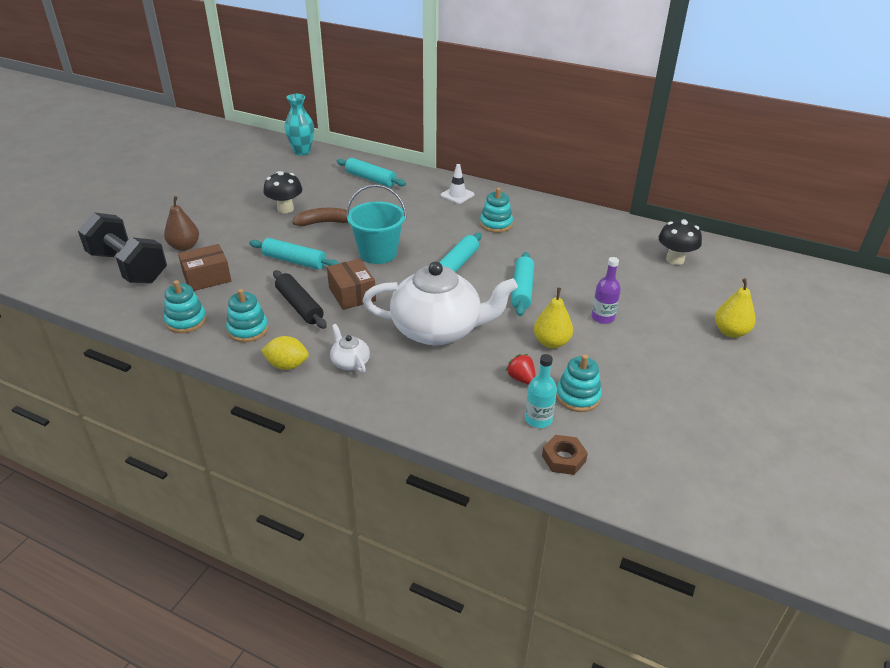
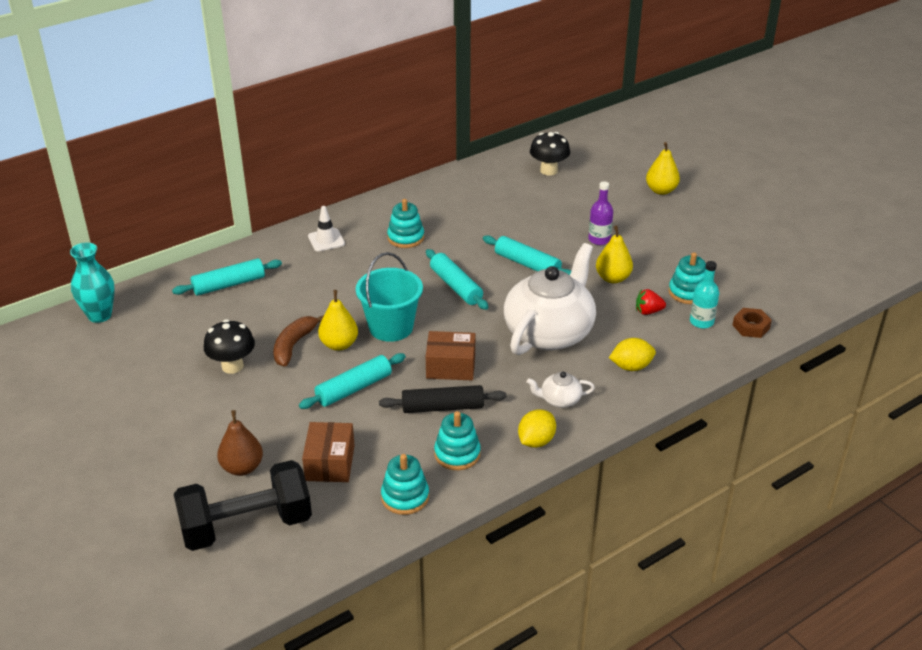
camera: 60 degrees left, 0 degrees up
(340, 239) = (339, 344): none -> yellow pear
(428, 391) = (631, 367): none -> yellow lemon

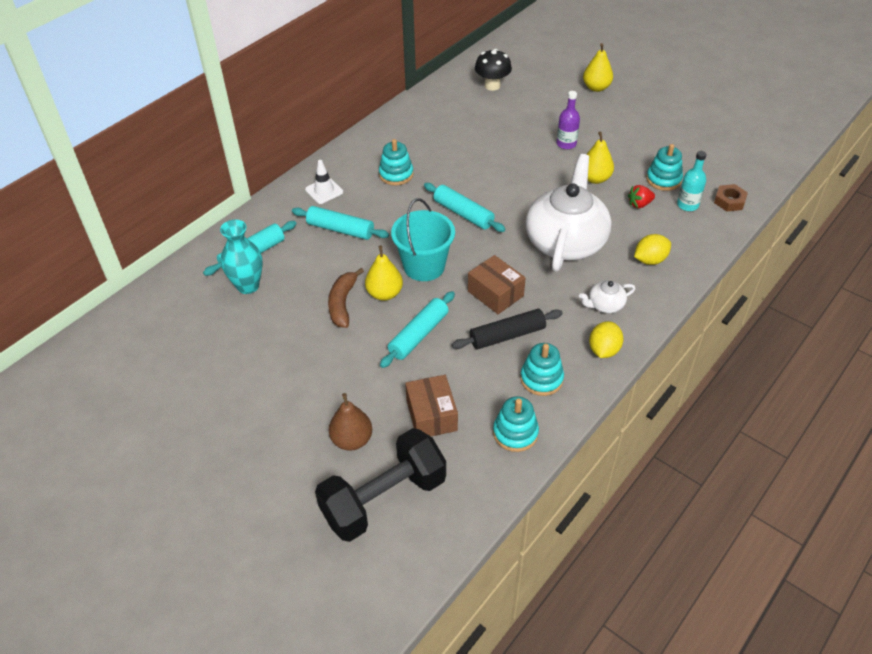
camera: 15 degrees left, 10 degrees up
(99, 315) = (139, 312): turquoise vase -> turquoise vase (248, 286)
(232, 366) = (294, 337): black mushroom -> none
(450, 366) = (495, 293): brown box -> brown box turned 60 degrees clockwise
(527, 264) = (516, 179): turquoise rolling pin -> turquoise rolling pin (340, 229)

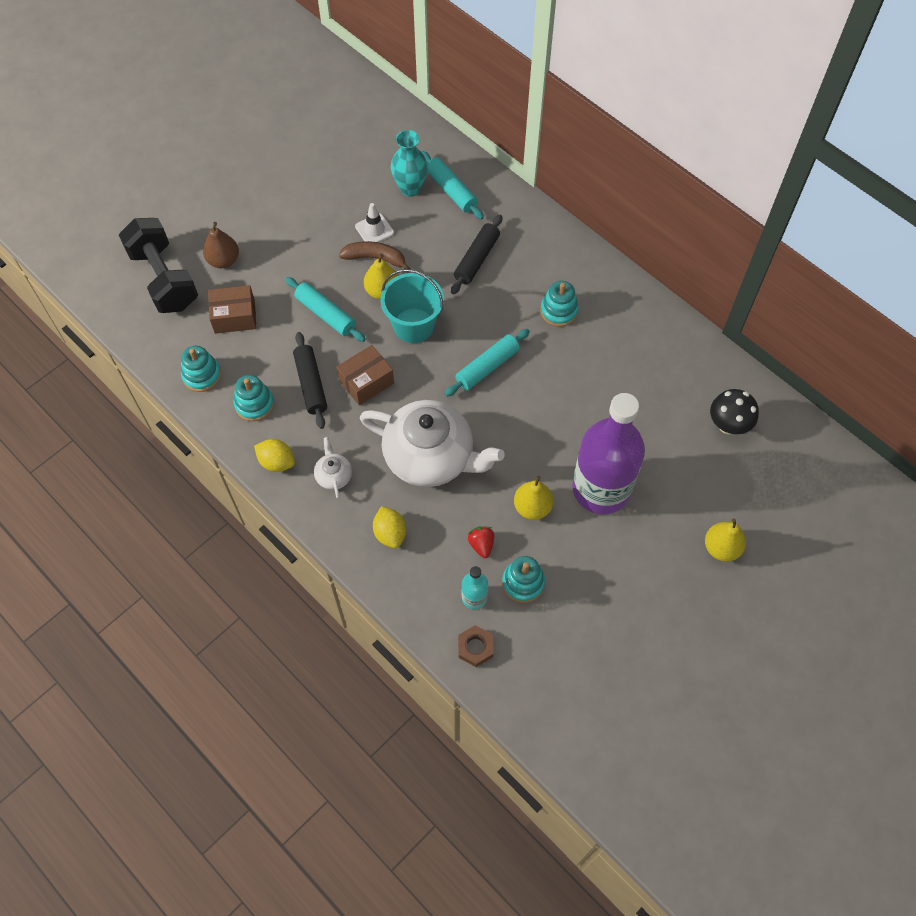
camera: 95 degrees right, 15 degrees up
(324, 191) = (538, 247): white traffic cone -> white traffic cone (374, 230)
(340, 229) = (477, 259): turquoise rolling pin -> black rolling pin
(566, 144) = (601, 489): purple bottle -> purple bottle, size x2.40

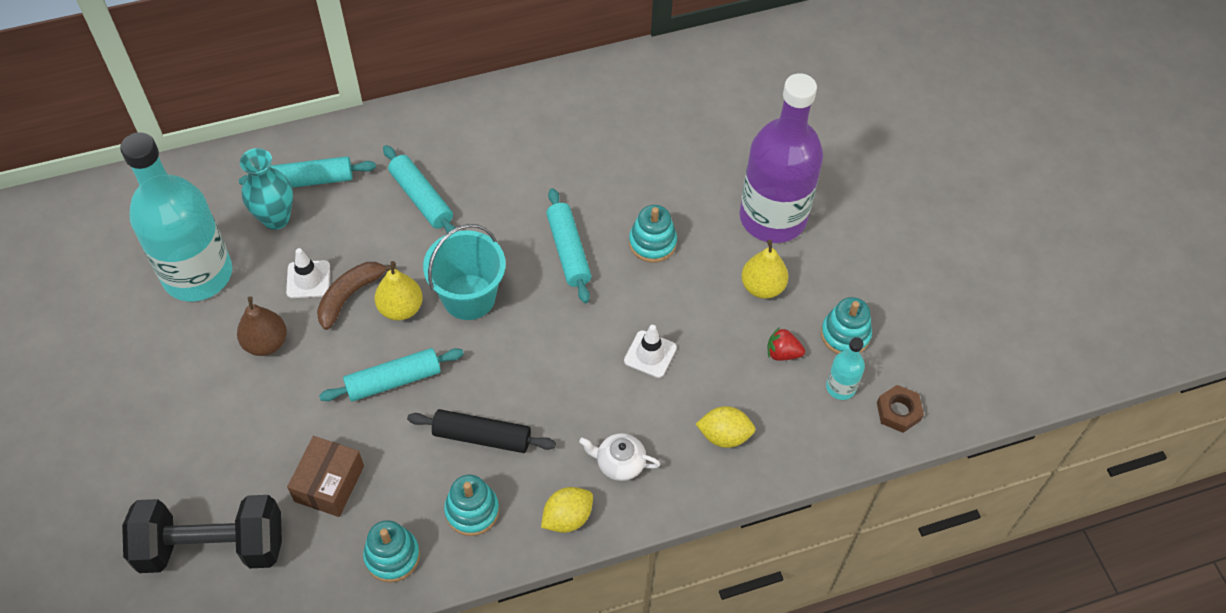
camera: 65 degrees left, 5 degrees down
(223, 260) = (234, 463): brown pear -> brown pear (266, 343)
(344, 171) = (197, 274): none -> turquoise bottle
(366, 381) = (514, 377): brown box -> none
(431, 457) = (650, 354): white teapot -> white traffic cone
(477, 259) = (421, 198): black rolling pin -> turquoise rolling pin
(559, 311) = (539, 155): turquoise stacking toy -> turquoise stacking toy (652, 243)
(721, 548) = (887, 152): yellow pear -> none
(728, 425) = (758, 82): black mushroom -> none

